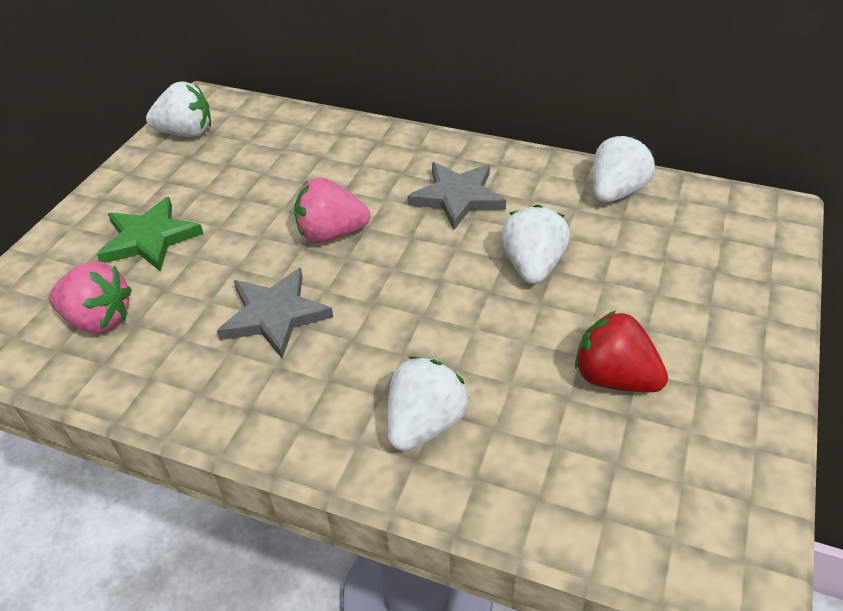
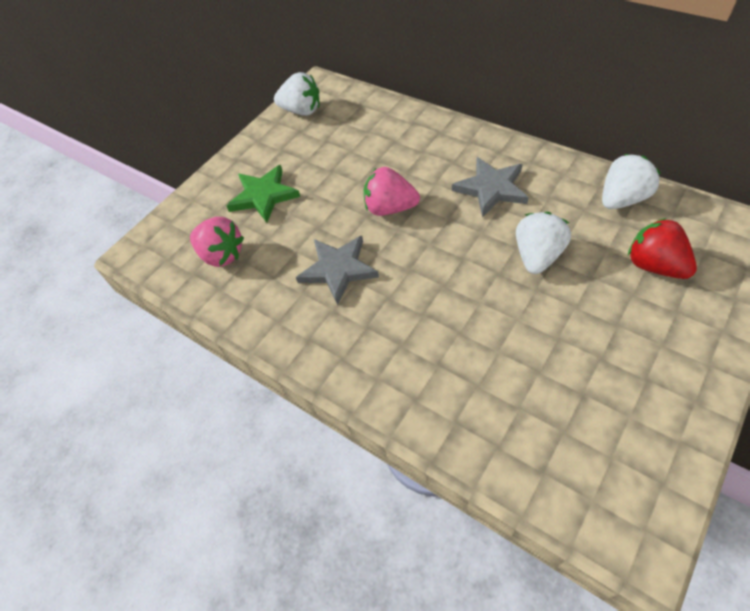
camera: 20 degrees right, 10 degrees up
(424, 423) = (427, 373): white strawberry -> none
(614, 378) = (580, 362): red strawberry -> red strawberry (654, 265)

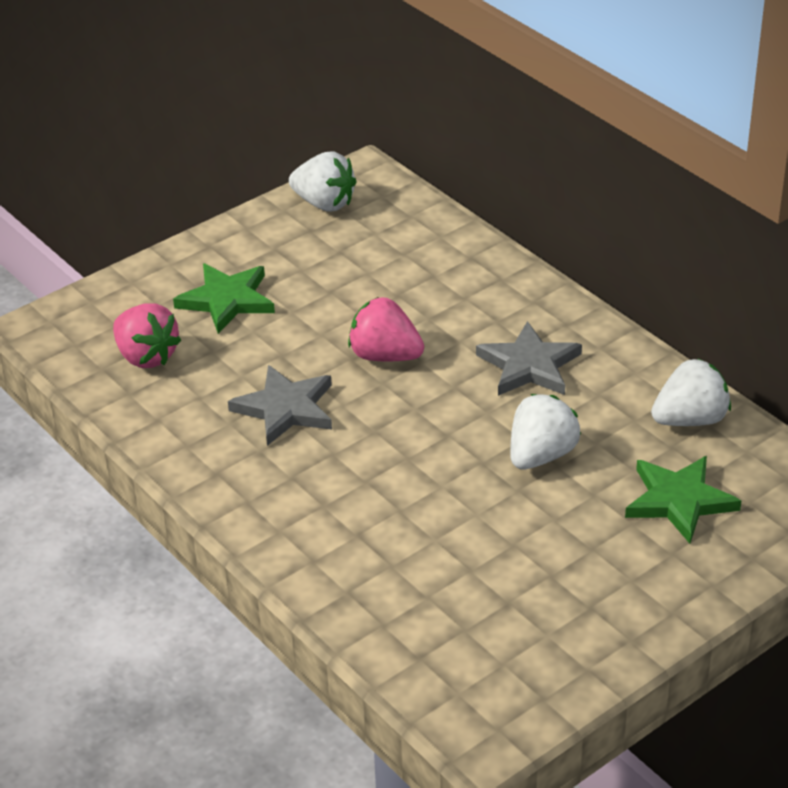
camera: 10 degrees right, 15 degrees down
(654, 265) = (679, 501): red strawberry -> green star

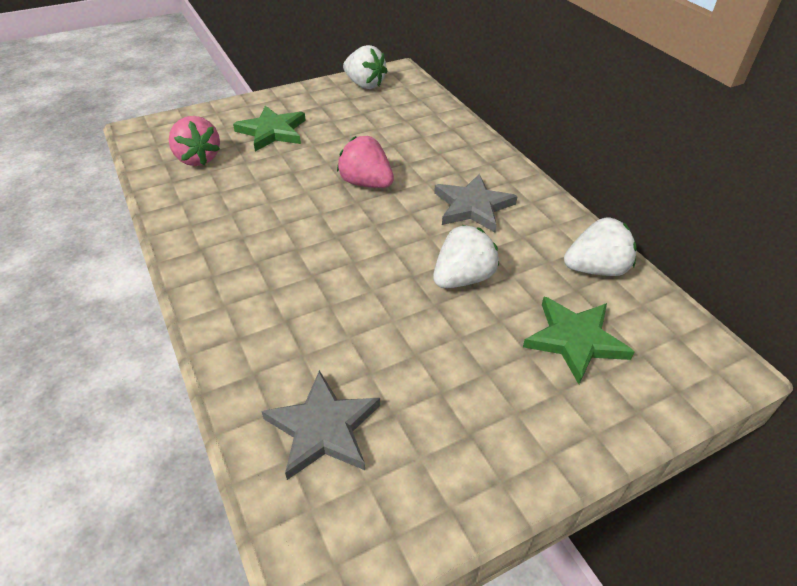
camera: 10 degrees right, 5 degrees up
(285, 409) = (276, 209): grey star -> grey star (323, 428)

